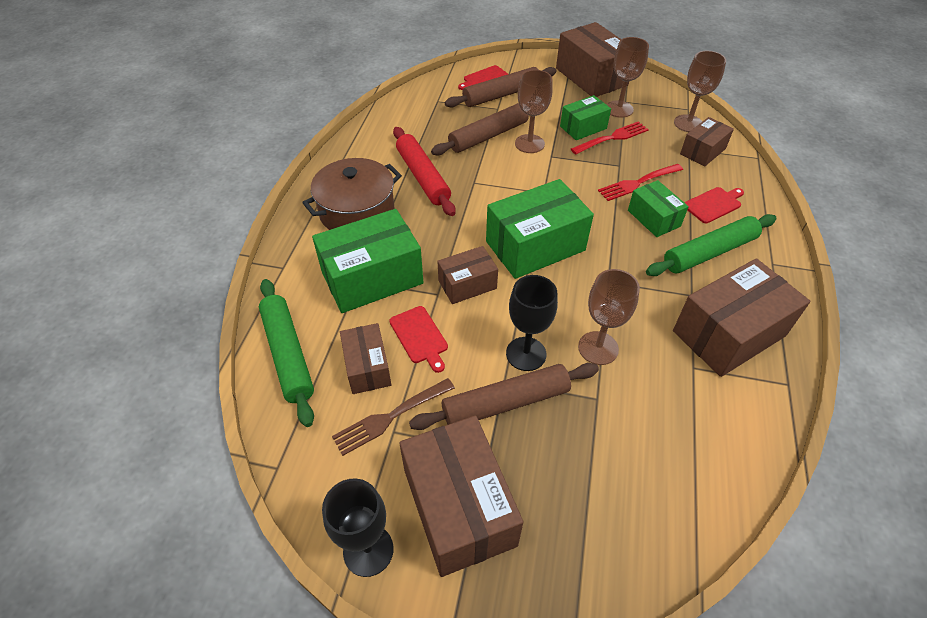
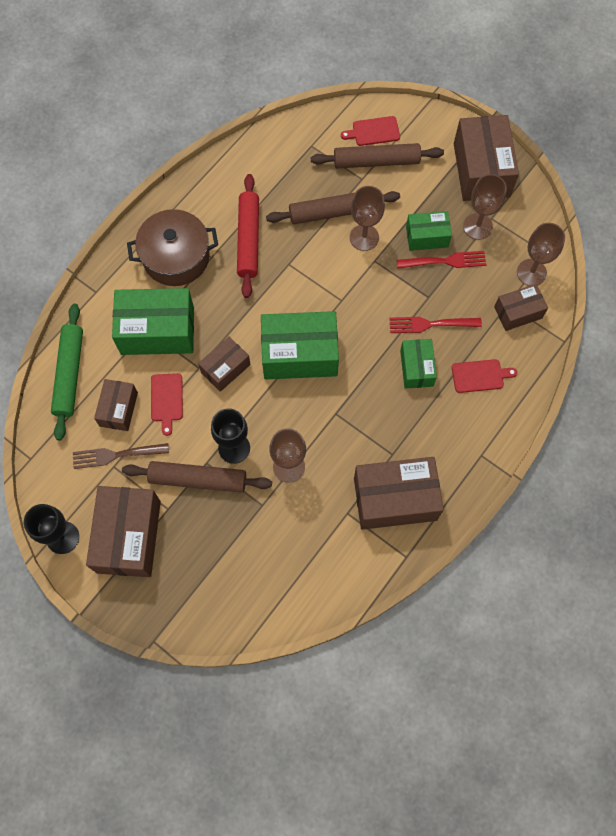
camera: 25 degrees right, 20 degrees up
(467, 284) = (225, 368): brown box -> brown box turned 45 degrees counterclockwise
(709, 252) = (437, 422): green rolling pin -> none

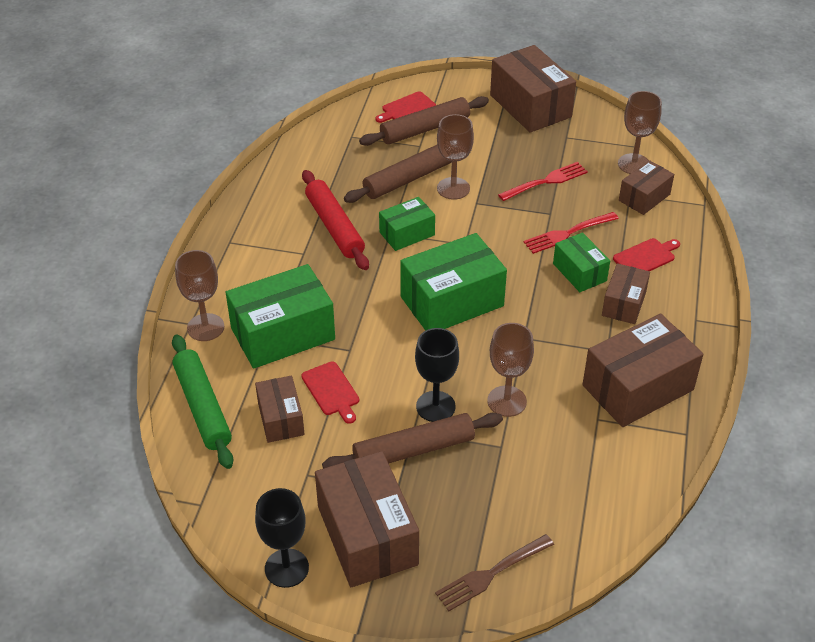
camera: 25 degrees left, 25 degrees down
(117, 455) = (305, 462): brown fork -> brown fork (492, 573)
(176, 257) = (264, 265): brown pot -> none
(225, 368) = (380, 340): brown box -> brown box (624, 303)
(427, 237) = (515, 169): green box -> green box (407, 234)
(477, 226) = (557, 146): brown goblet -> brown goblet (205, 327)

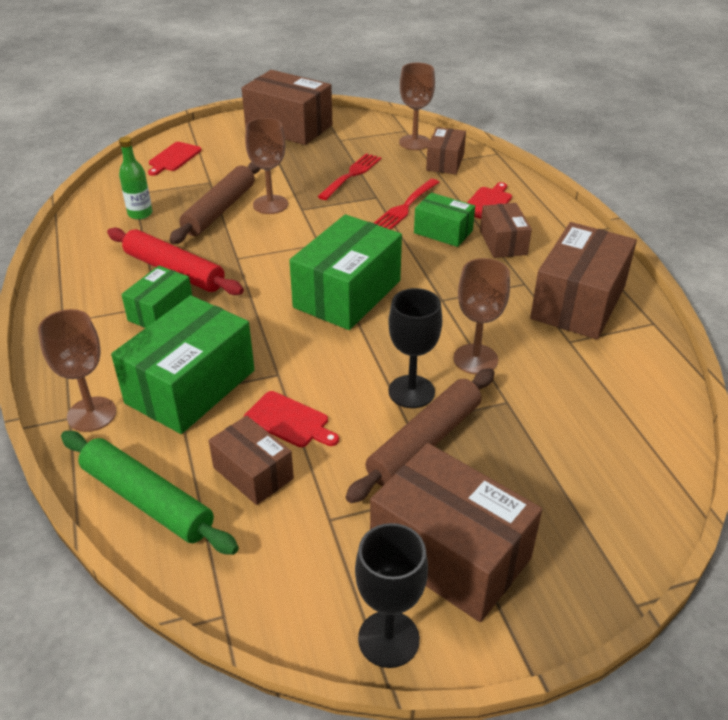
camera: 30 degrees left, 5 degrees down
(343, 160) = (140, 214): none -> green bottle
(407, 234) = (255, 253): green box -> green box (161, 312)
(425, 129) = (204, 168): brown rolling pin -> none
(492, 573) = (610, 528): brown fork -> none

